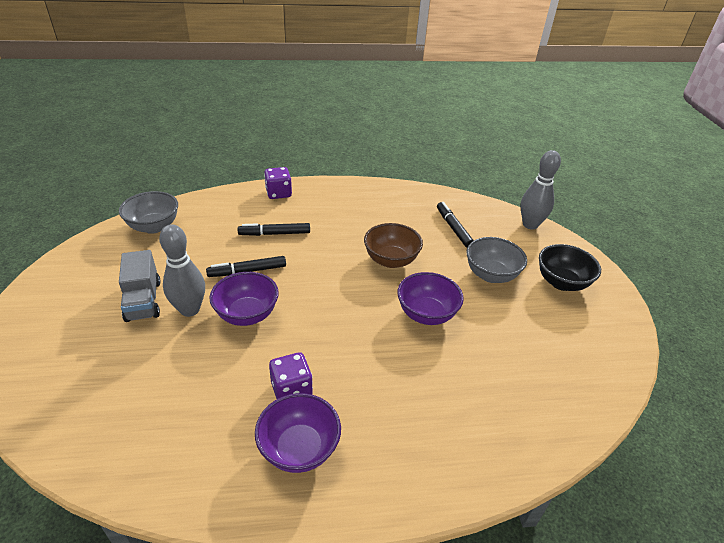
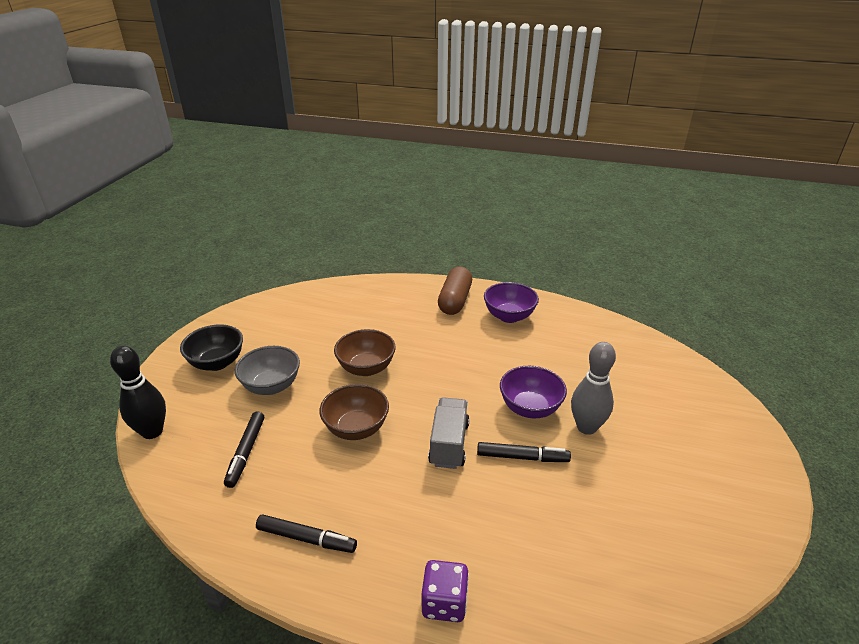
camera: 155 degrees left, 5 degrees down
(143, 301) = (637, 449): grey truck -> grey truck (449, 444)
(154, 227) = (651, 574): grey bowl -> none
(274, 234) = (476, 507): black marker -> black marker (306, 538)
(291, 390) = (505, 345): purple dice -> none
(391, 459) = (455, 300): none -> brown capsule
(426, 314) = (366, 368): purple bowl -> brown bowl
(530, 225) = (152, 431): grey bowling pin -> black bowling pin

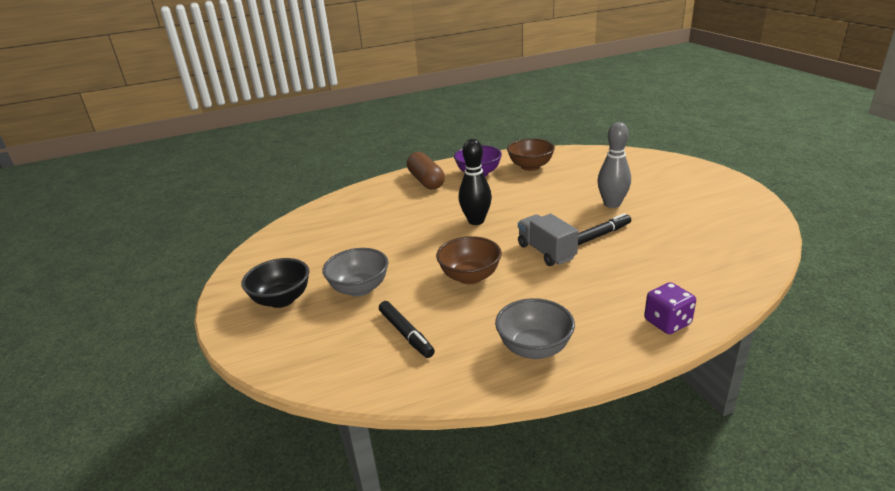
camera: 35 degrees left, 5 degrees down
(152, 431) = (295, 369): black bowling pin -> black bowling pin (476, 221)
(306, 538) = (534, 348): black marker -> grey bowl
(366, 368) = (421, 243): brown bowl -> brown bowl (530, 167)
(530, 408) = (566, 211): purple bowl -> none

